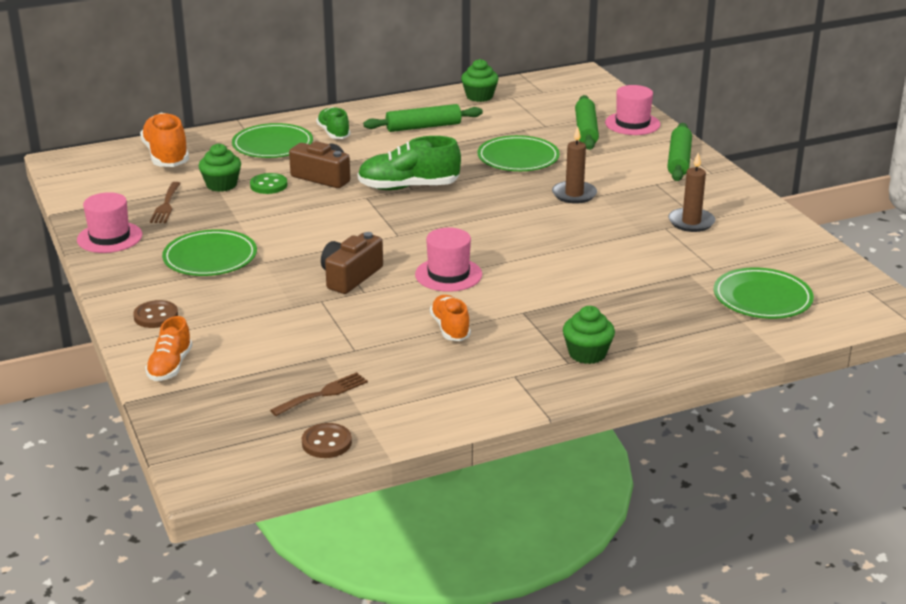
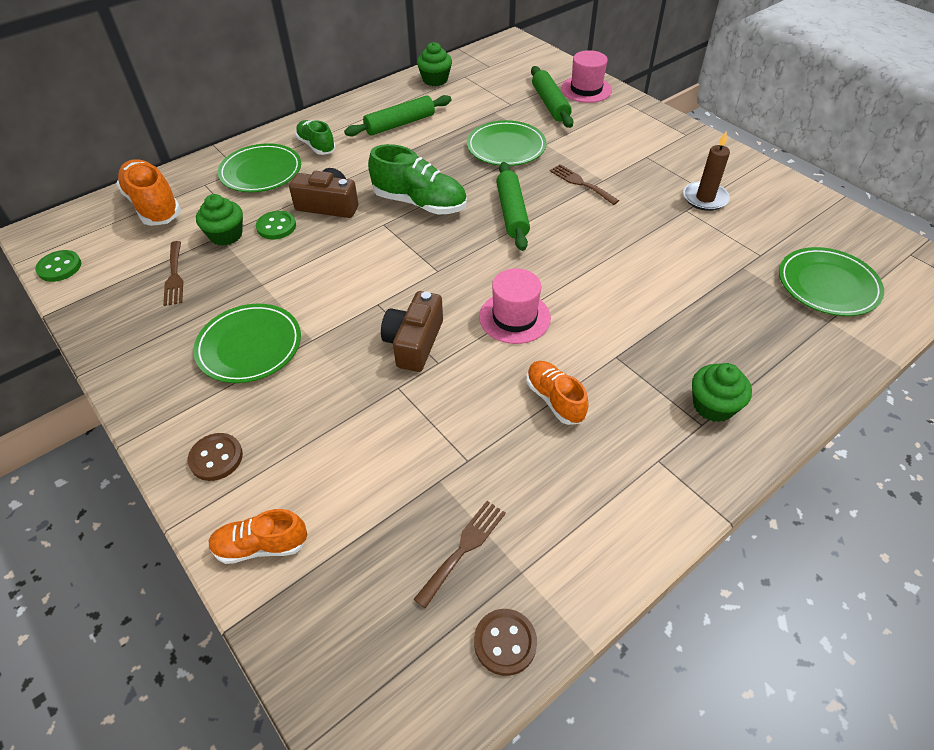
camera: 15 degrees left, 20 degrees up
(72, 186) = (59, 267): none -> green button
(109, 237) = (123, 338): pink hat -> none
(170, 366) = (261, 546): orange shoe -> orange shoe turned 90 degrees clockwise
(408, 187) = (420, 203): green shoe -> green shoe turned 135 degrees counterclockwise
(574, 194) = (581, 183): brown candle -> brown fork
(679, 160) = (650, 125): green rolling pin -> green rolling pin (512, 212)

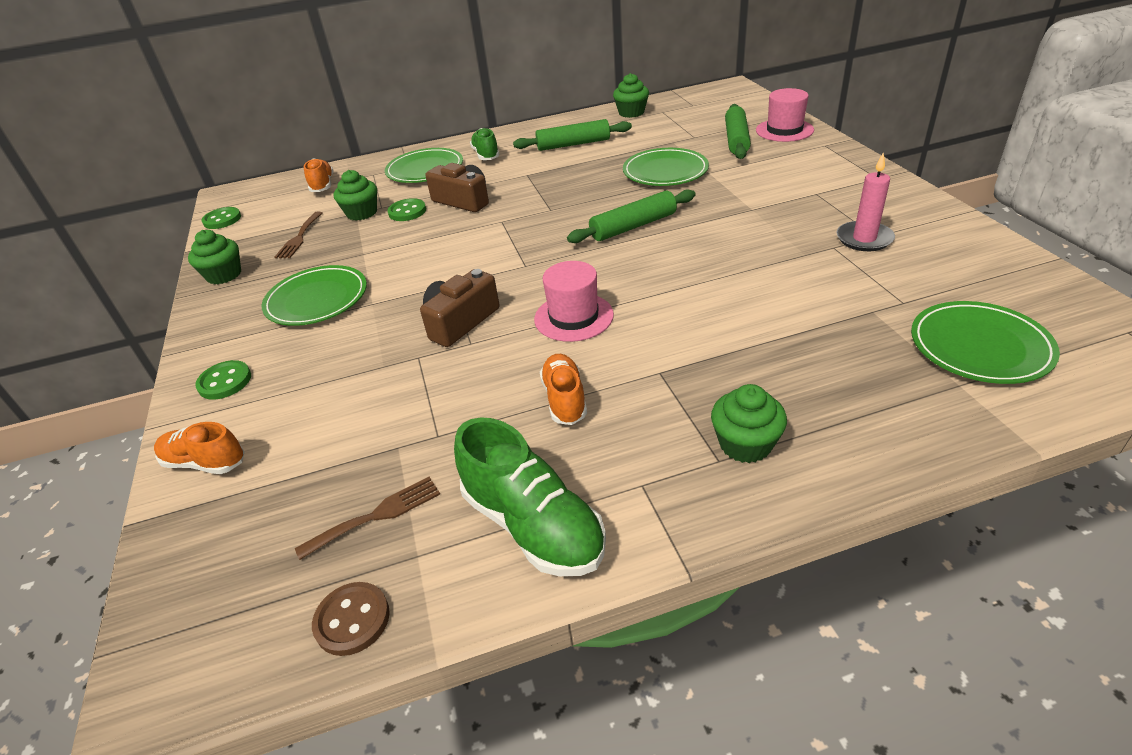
camera: 25 degrees right, 10 degrees down
(118, 336) = (224, 275): none -> green cupcake
(154, 206) = (322, 185): orange shoe -> orange shoe, size x0.62
(216, 458) = (225, 382): brown button -> green button
(420, 203) = (547, 208): green shoe -> green shoe (533, 525)
(512, 212) = (633, 226): green rolling pin -> green rolling pin turned 45 degrees clockwise
(581, 183) = (724, 209): brown fork -> none
(705, 198) = (864, 239): brown candle -> pink candle

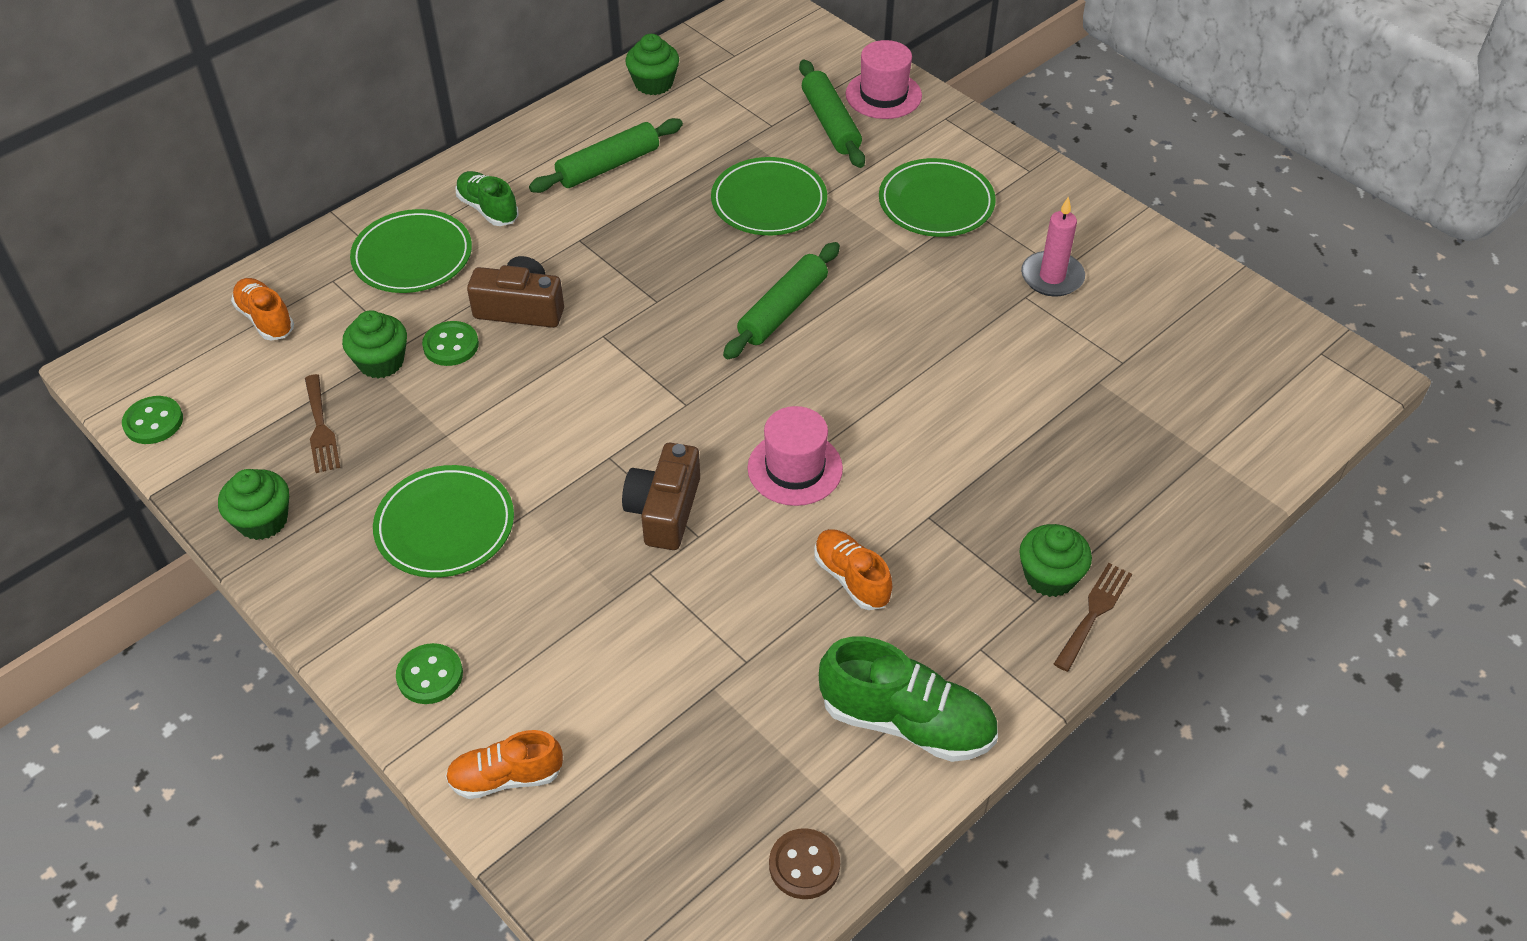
camera: 30 degrees left, 10 degrees up
(376, 515) = (749, 765): brown fork -> brown fork (1094, 612)
(980, 346) = (1207, 403): green plate -> green plate (936, 203)

